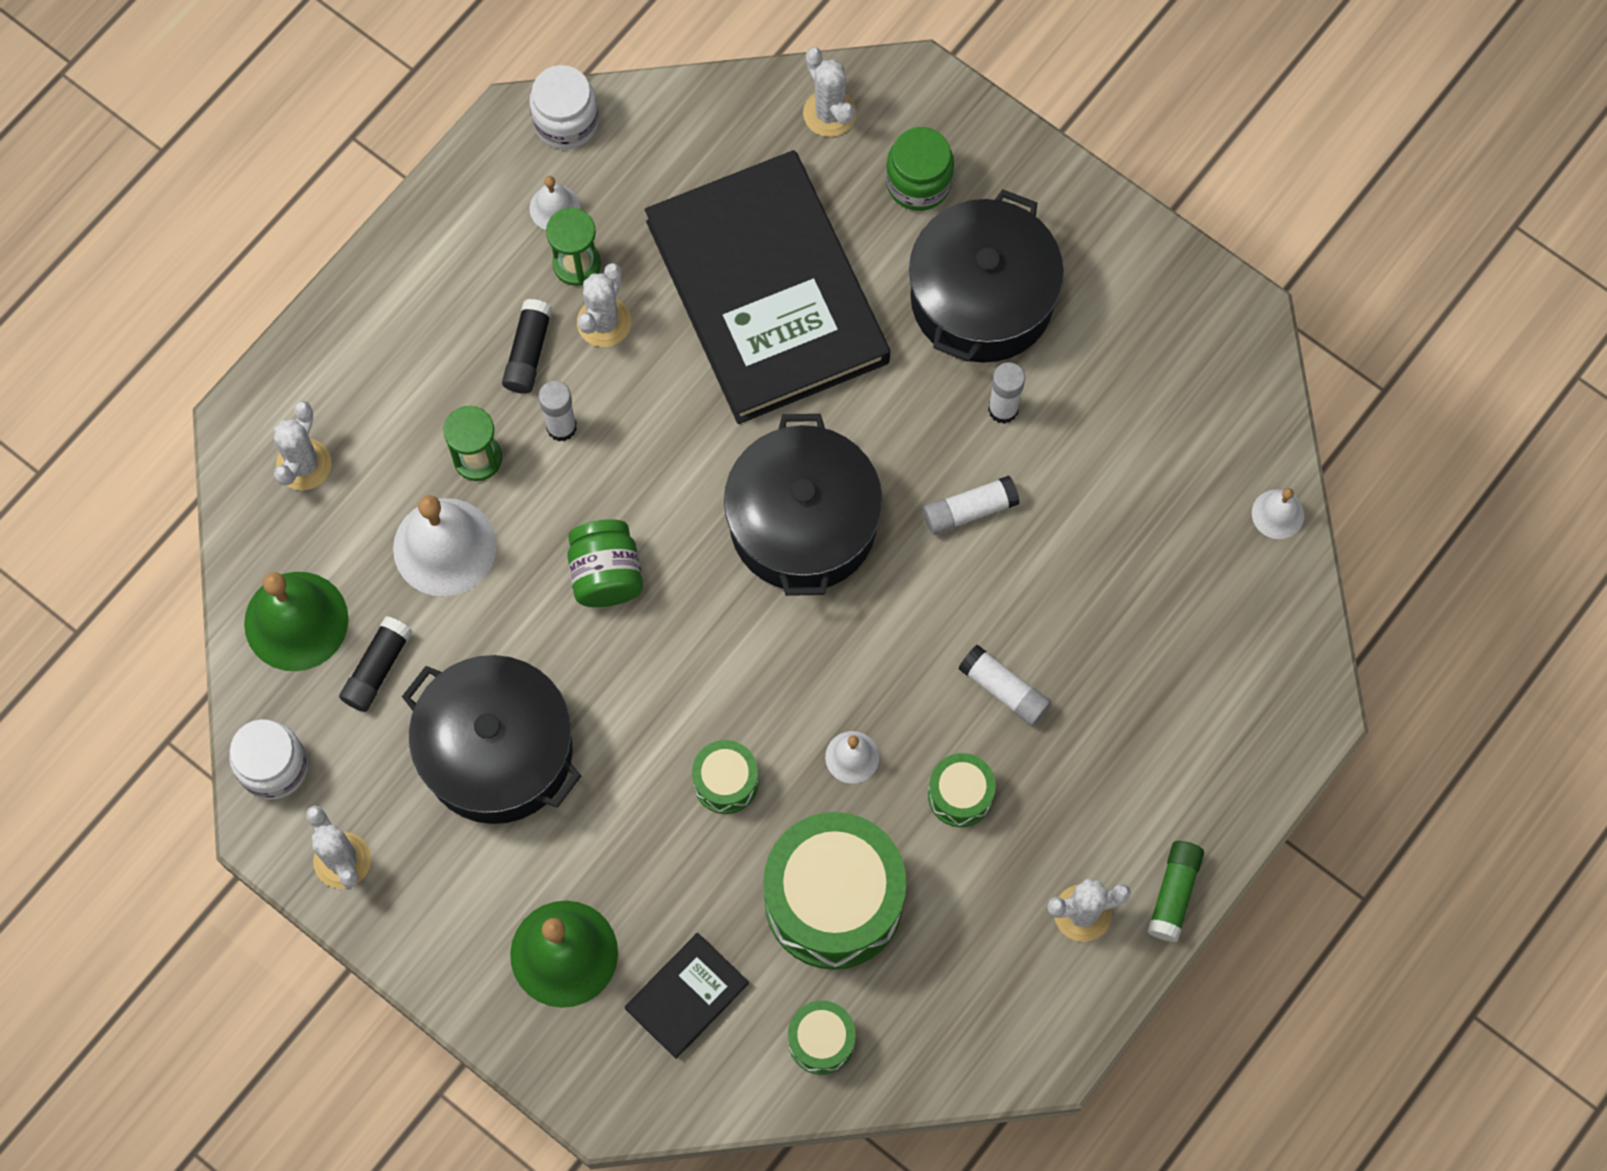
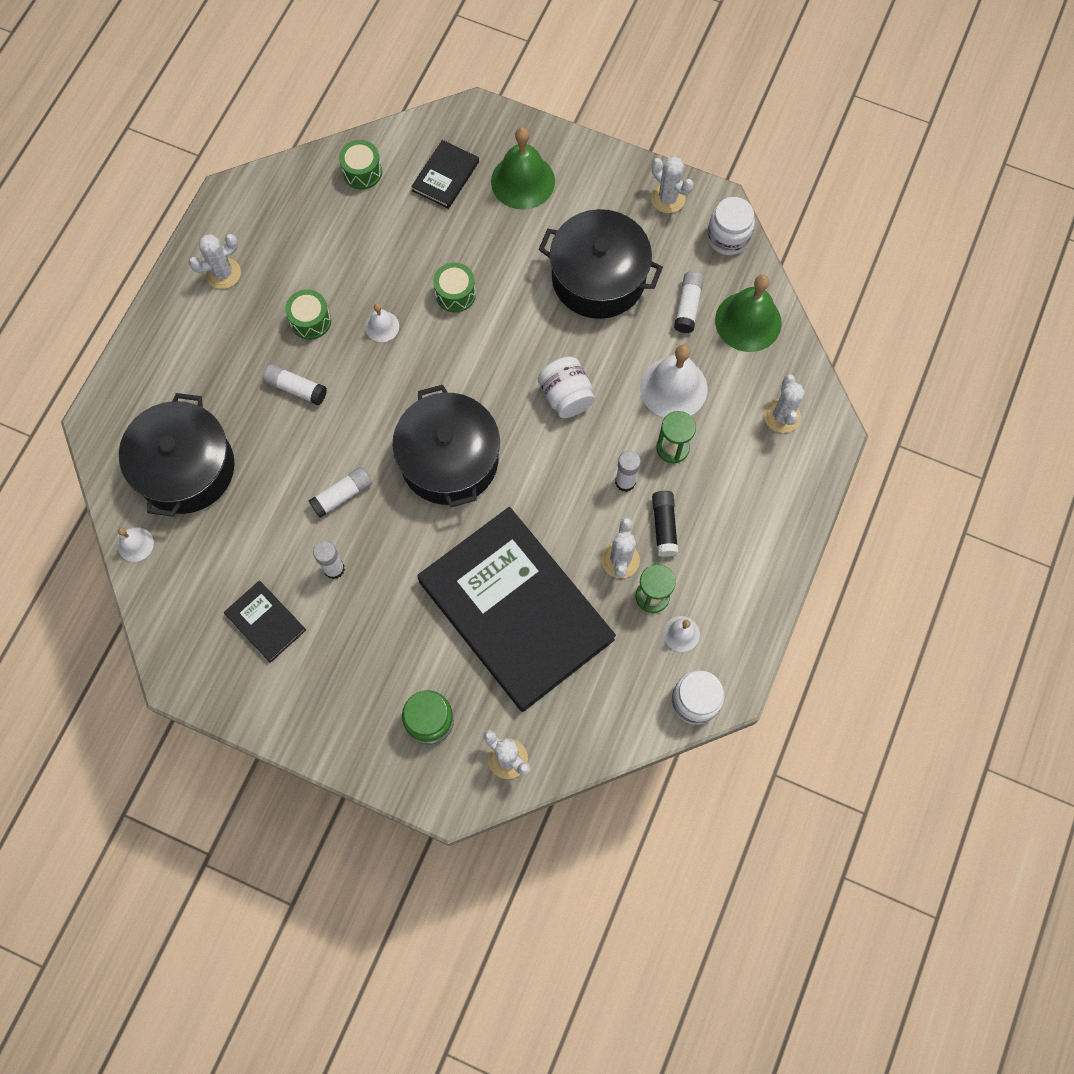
camera: 165 degrees right, 0 degrees up
(377, 668) = (688, 306): black glue stick -> white glue stick
(606, 574) = (566, 396): green jar -> white jar
(833, 900) = (373, 245): green drum -> none
(981, 298) = (365, 645): black pot -> black pot (186, 468)
(1111, 361) = (265, 622): none -> black book
(1174, 894) = (169, 297): green glue stick -> none

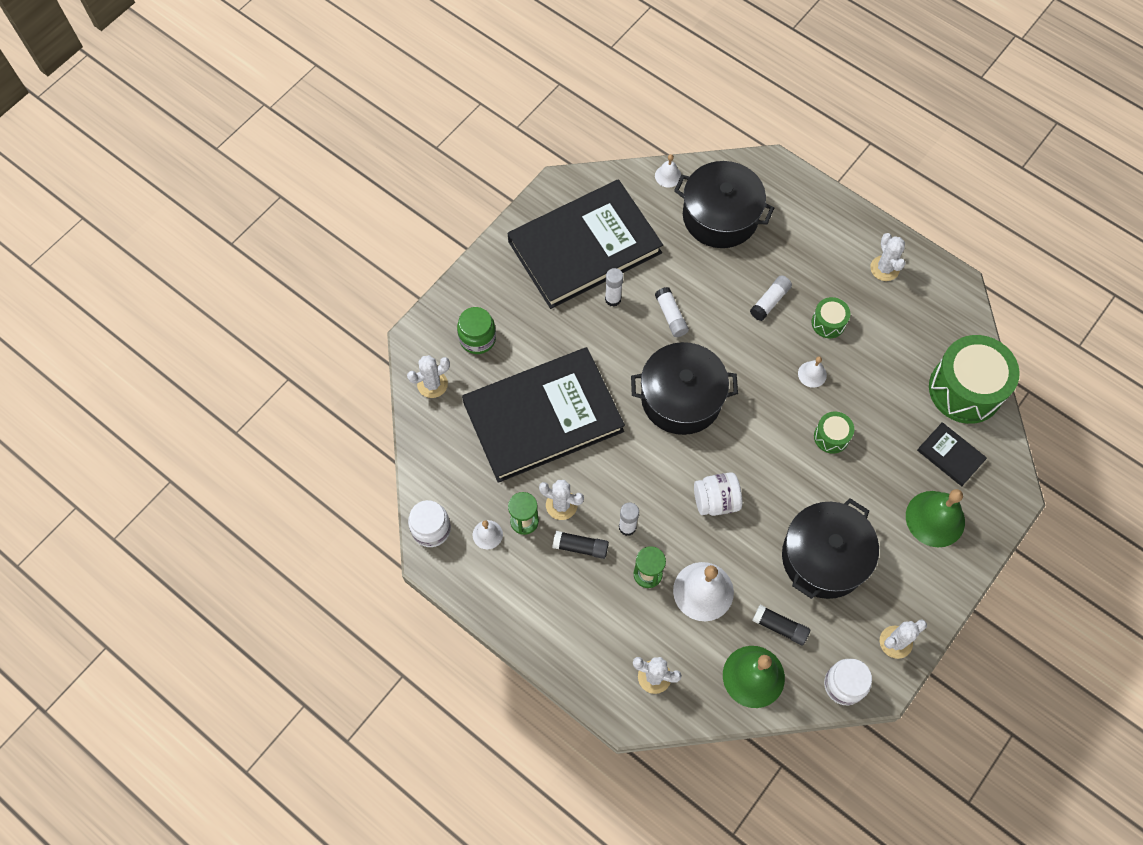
camera: 105 degrees right, 5 degrees down
(265, 622) = (584, 247): black book -> black book, size x2.46
(362, 172) = (965, 389): green drum -> green drum, size x2.11
(688, 306) = (779, 627): white glue stick -> black glue stick

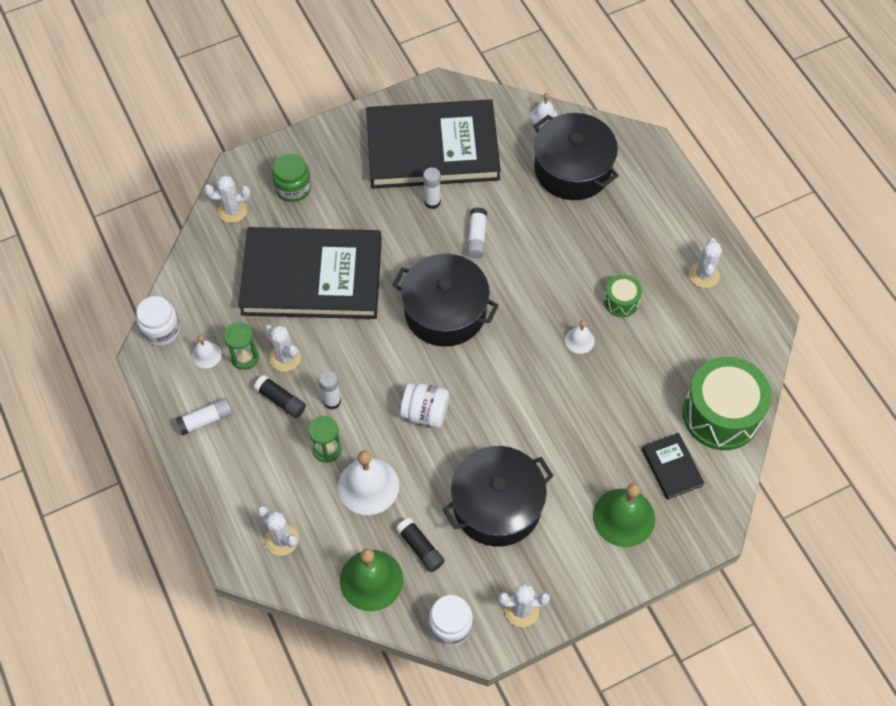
camera: 25 degrees right, 5 degrees down
(770, 301) = (576, 261): white glue stick -> white glue stick (205, 420)
(831, 437) = (566, 402): green drum -> none

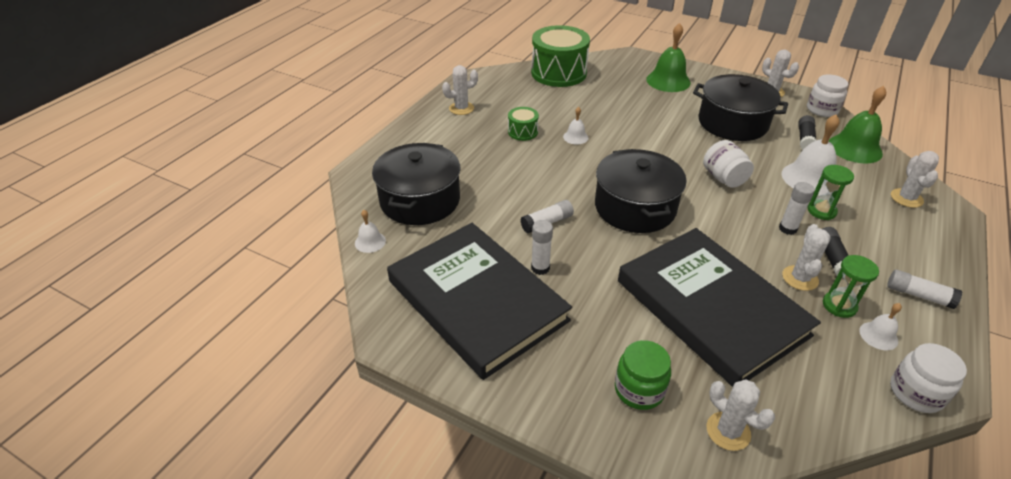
camera: 125 degrees left, 20 degrees down
(672, 467) = (615, 77): black book -> none

